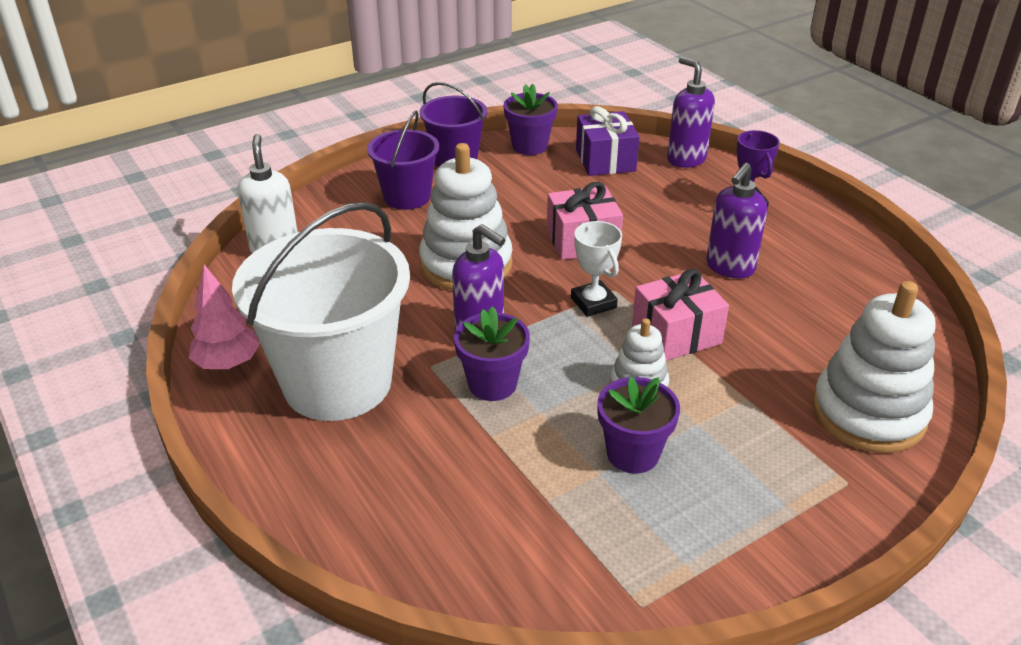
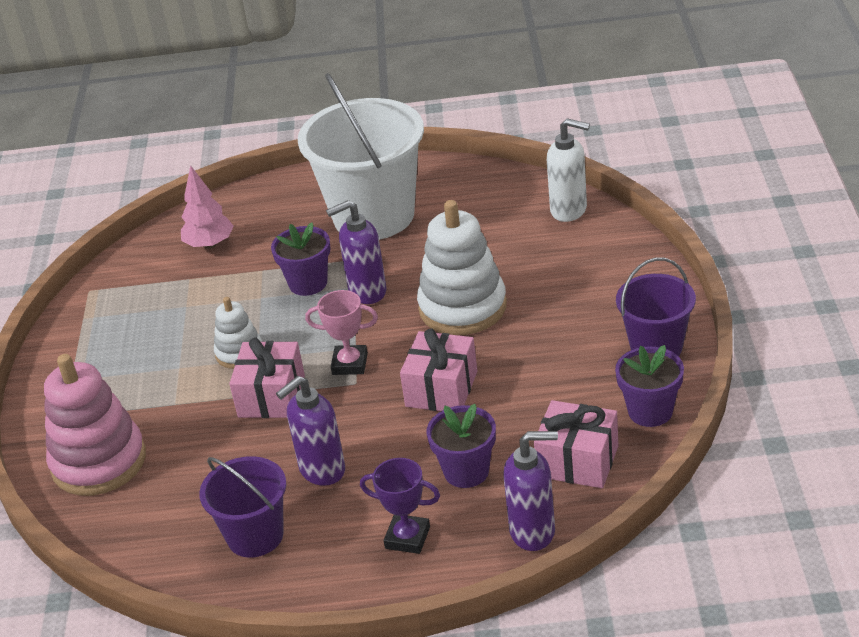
camera: 125 degrees right, 0 degrees up
(228, 363) = (436, 174): pink tree -> pink tree (210, 245)
(407, 197) = (602, 298): purple bucket -> purple bucket (255, 536)
(593, 303) = (350, 364): white trophy -> pink trophy
(605, 160) = (577, 461): purple gift -> pink gift
(633, 454) = (186, 326): purple flower pot -> purple flower pot (466, 471)
(729, 267) = (321, 470): purple soap dispenser -> purple soap dispenser turned 105 degrees counterclockwise
(868, 413) = (99, 462): white stacking toy -> pink stacking toy

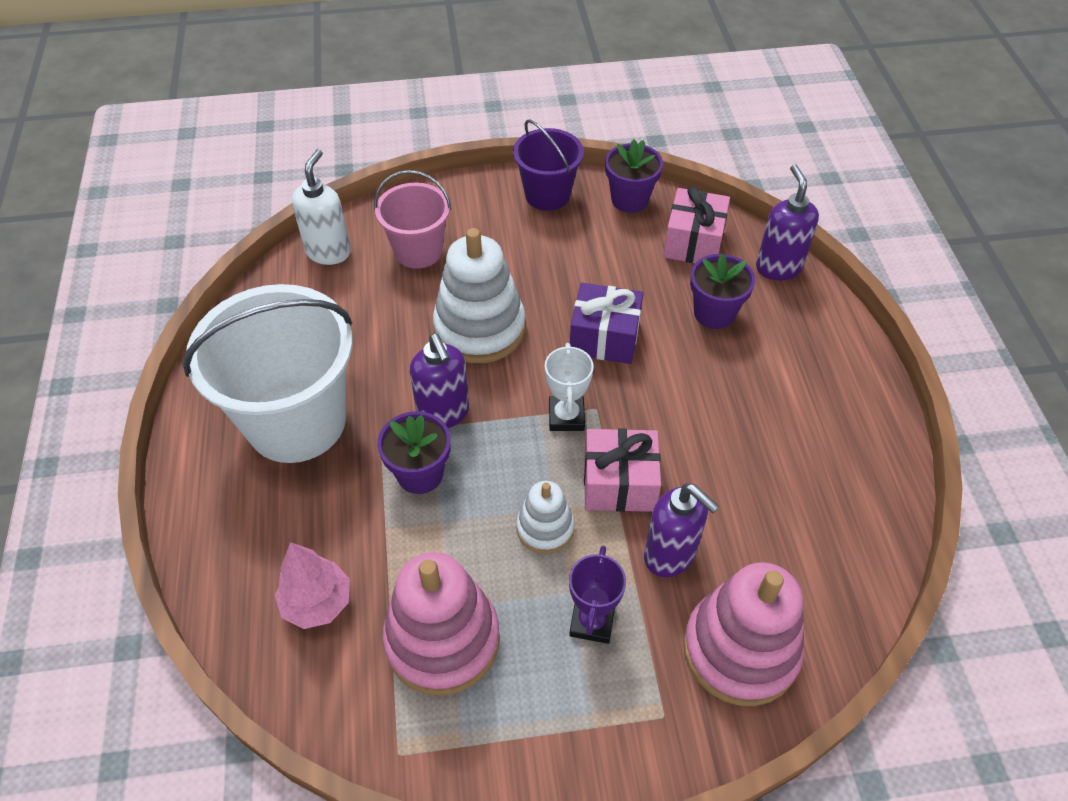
camera: 100 degrees left, 15 degrees up
(162, 304) = (442, 640): none -> pink stacking toy
(255, 536) = (822, 468): purple bucket -> none
(321, 470) = (726, 423): purple soap dispenser -> purple soap dispenser (670, 555)
(350, 364) = (566, 416): pink trophy -> white trophy
(407, 538) = (801, 349): purple trophy -> purple trophy (592, 621)
(441, 389) = (604, 337): pink gift -> purple gift
(569, 263) = (418, 251): none -> pink bucket

